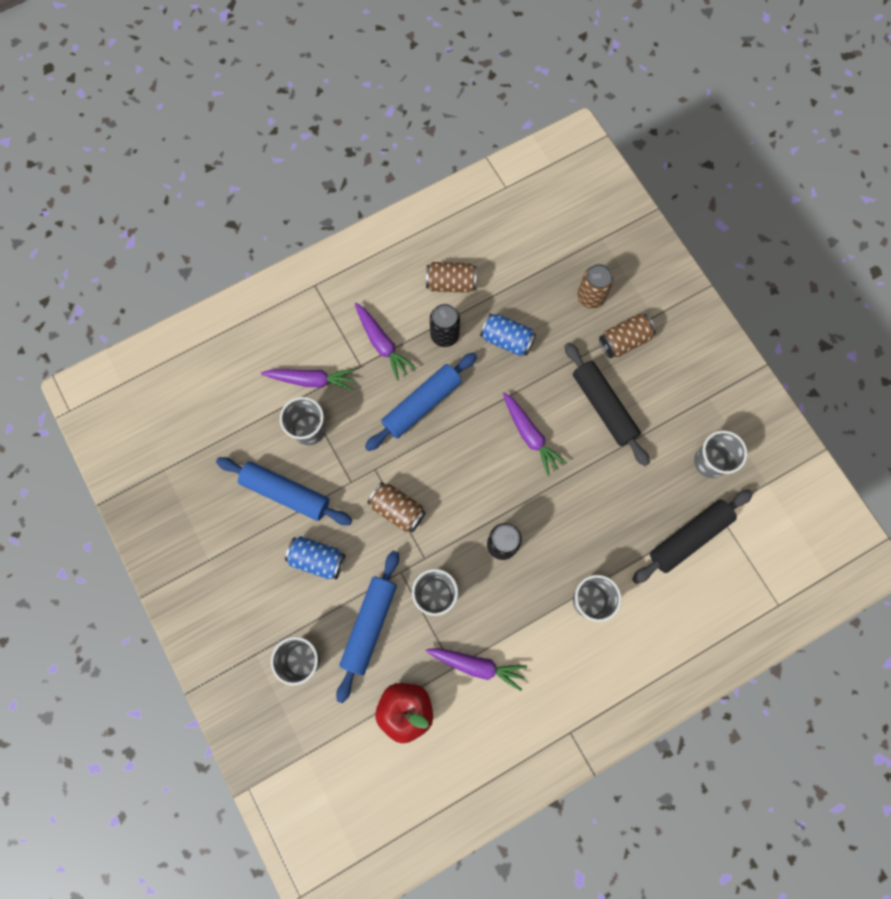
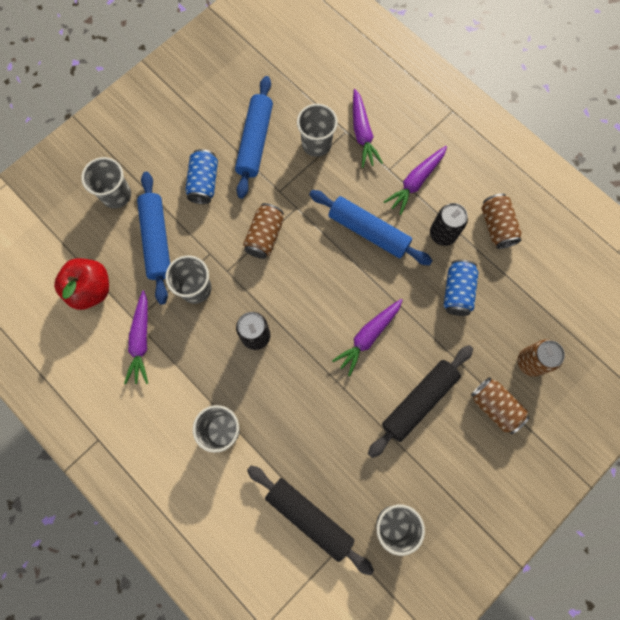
camera: 75 degrees right, 0 degrees up
(369, 625) = (156, 240): blue rolling pin -> blue rolling pin turned 75 degrees clockwise

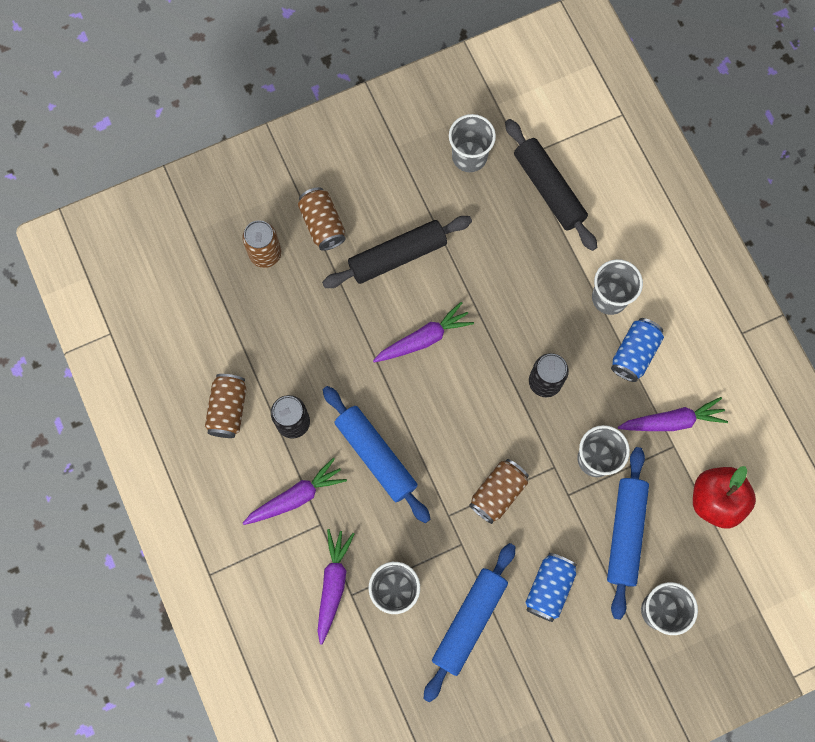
camera: 160 degrees left, 0 degrees up
(141, 340) = (672, 421): purple carrot -> purple carrot turned 60 degrees clockwise
(457, 292) = (307, 352): blue can -> blue can (634, 353)

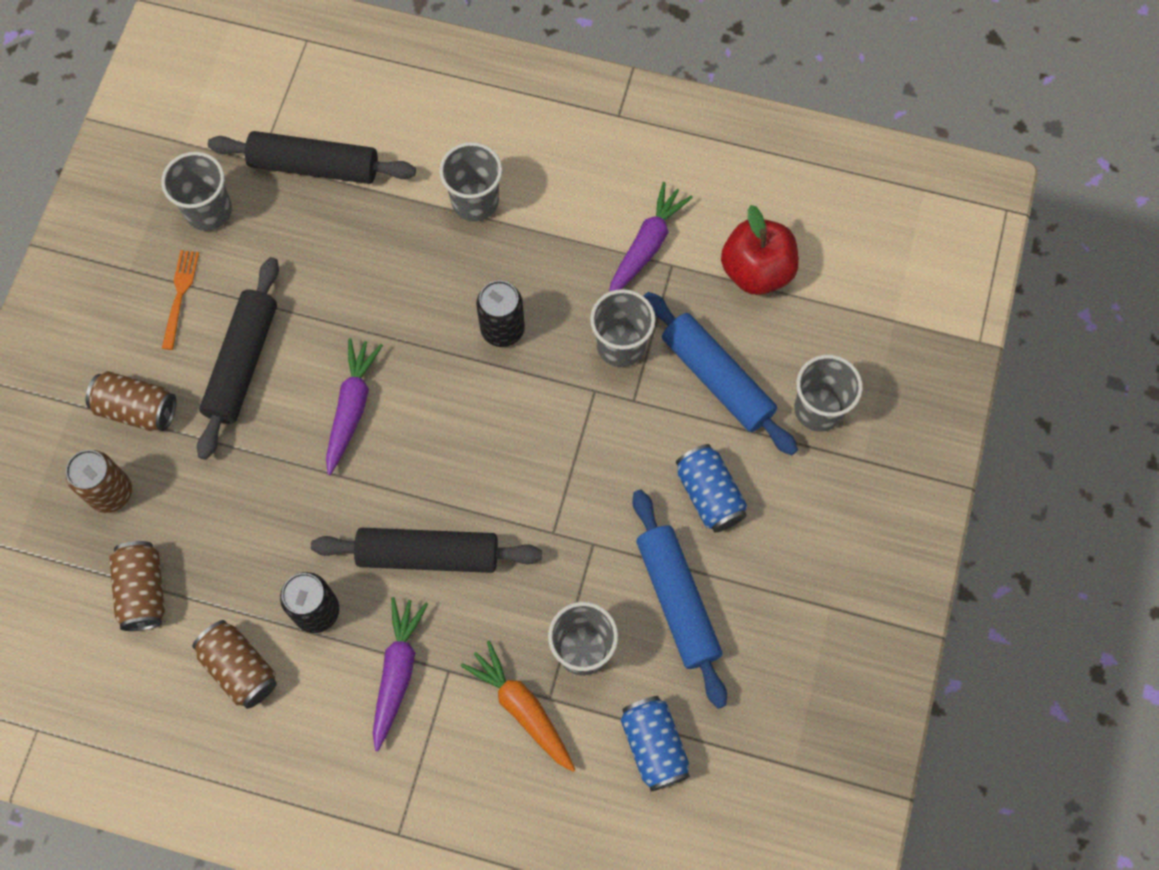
camera: 50 degrees left, 5 degrees down
(333, 584) = (522, 708): purple carrot -> orange carrot
(376, 456) = (428, 554): blue rolling pin -> black rolling pin
(407, 187) = (180, 295): none -> orange fork
(498, 493) = (573, 465): brown can -> brown can (143, 591)
(634, 353) = (550, 225): blue can -> blue can (654, 746)

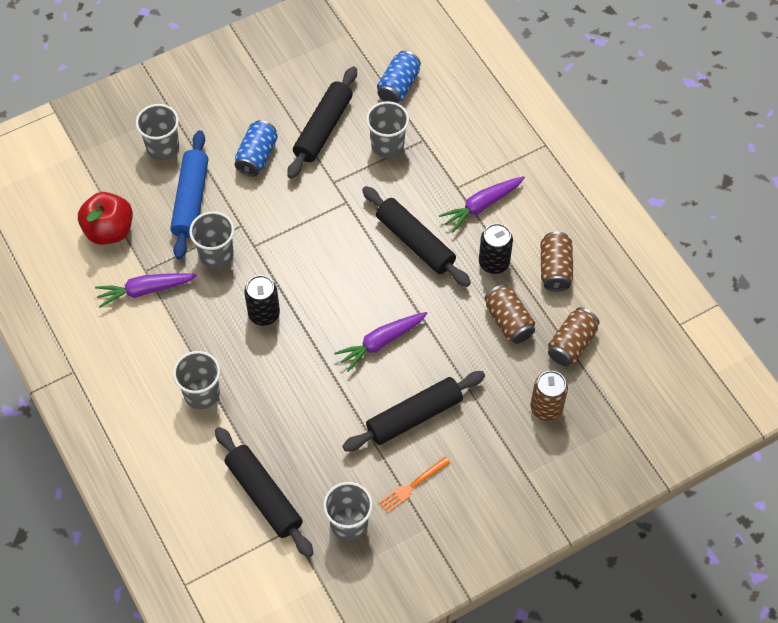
camera: 135 degrees left, 10 degrees down
(137, 409) = (493, 441): brown can -> brown can (508, 321)
(522, 708) = (440, 146): orange carrot -> none
(677, 600) = (323, 128): blue rolling pin -> black rolling pin

